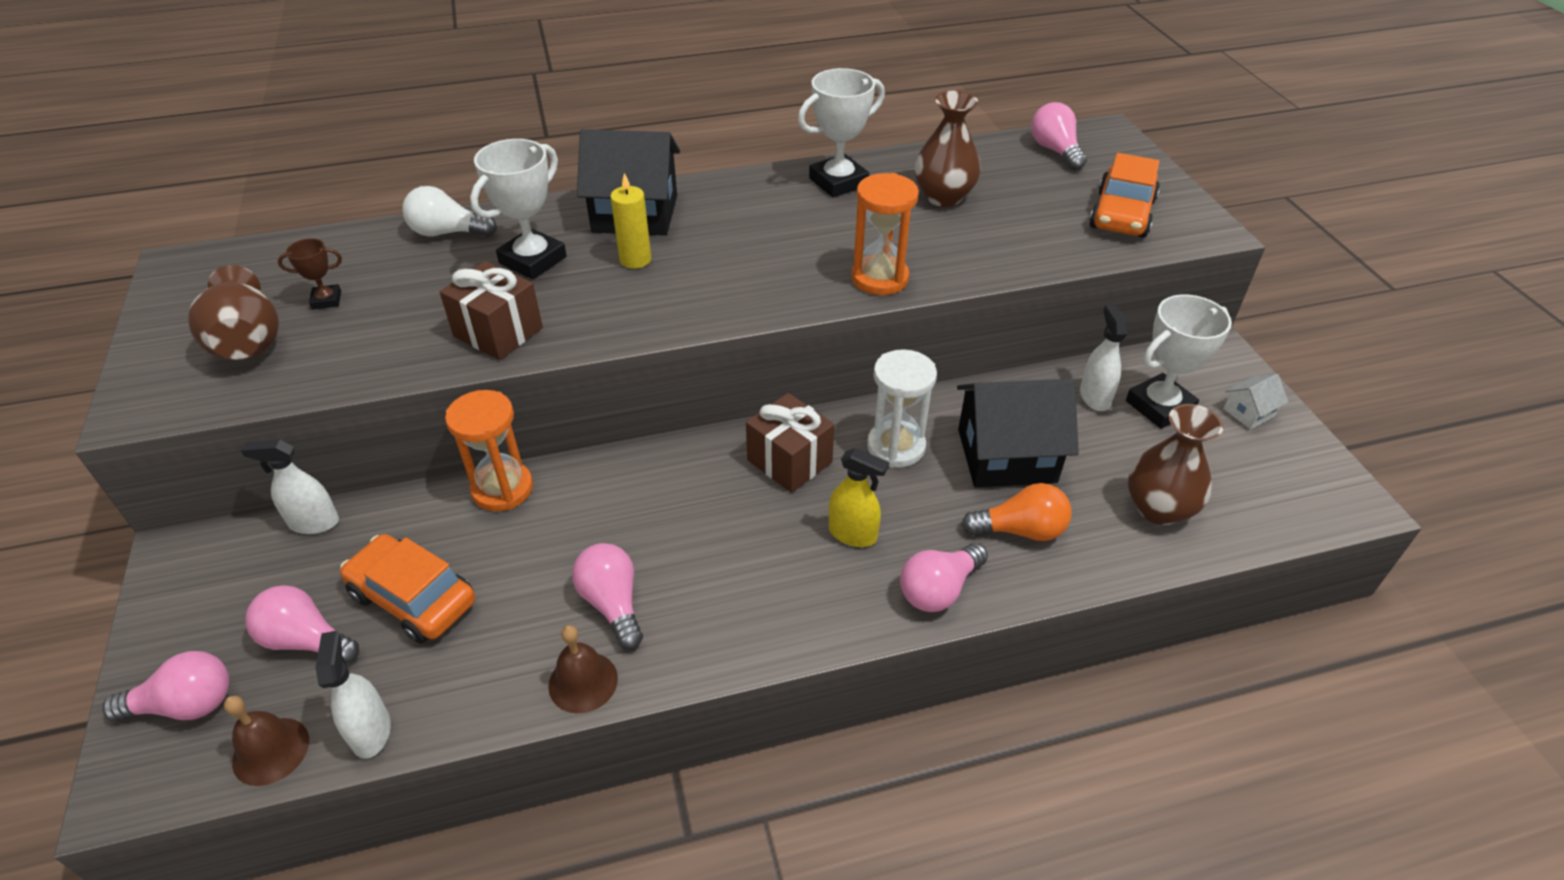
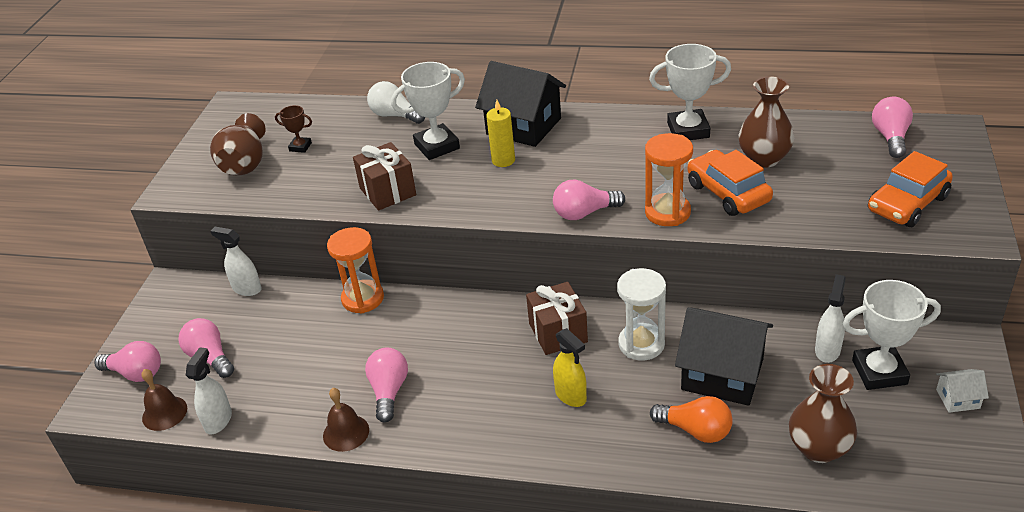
camera: 30 degrees right, 5 degrees down
(413, 598) = (278, 351): orange car -> orange car (728, 193)
(939, 589) = (607, 451): pink light bulb -> pink light bulb (584, 213)

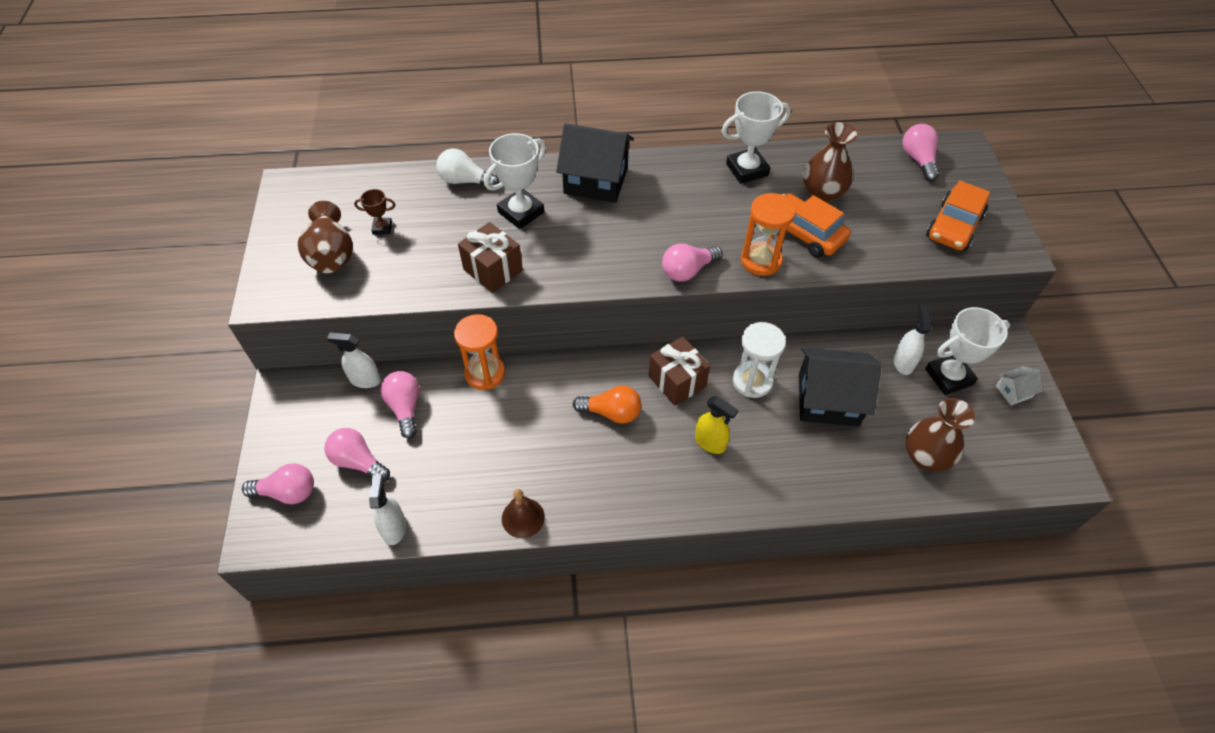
camera: 20 degrees left, 15 degrees up
(164, 413) = (336, 530): brown bell -> none
(389, 391) = (547, 467): pink light bulb -> pink light bulb (405, 408)
(503, 160) = (591, 221): yellow candle -> none
(695, 430) = (824, 458): orange light bulb -> orange light bulb (611, 412)

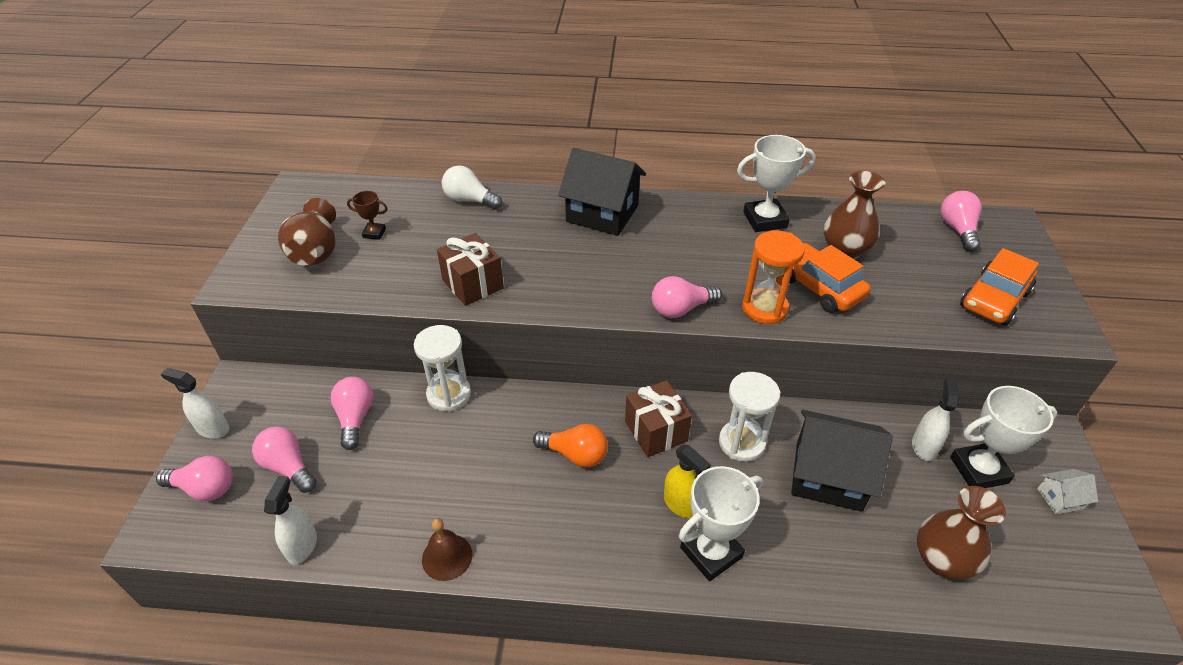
camera: 10 degrees right, 10 degrees down
(365, 380) = (323, 384): white spray bottle -> white spray bottle (213, 429)
(485, 373) = (449, 394): orange hourglass -> white hourglass
(521, 212) = (517, 234): white trophy -> white trophy (711, 552)

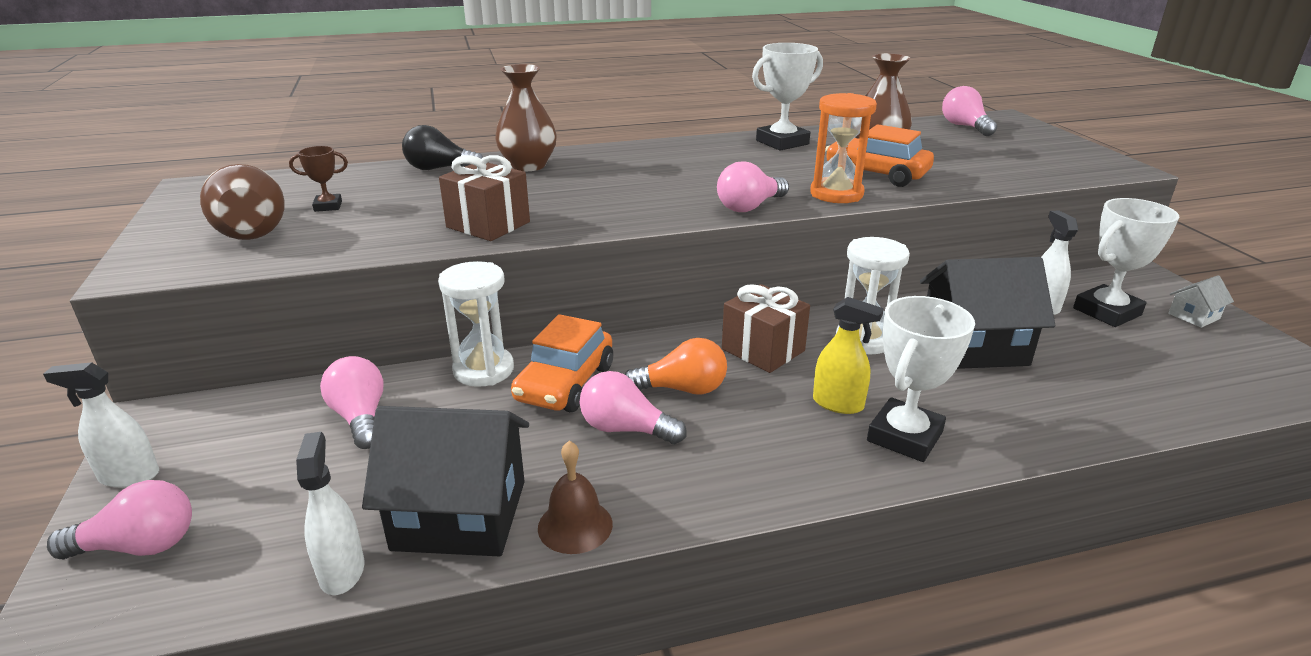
camera: 20 degrees left, 15 degrees down
(288, 467) = (277, 489): pink light bulb -> pink light bulb (625, 429)
(469, 200) = (440, 169): white light bulb -> black light bulb
(602, 213) = (606, 159): black house -> black house (460, 515)
(942, 560) = (1138, 384): brown vase -> brown vase (528, 165)
(993, 300) = (1040, 159): orange car -> orange car (565, 383)

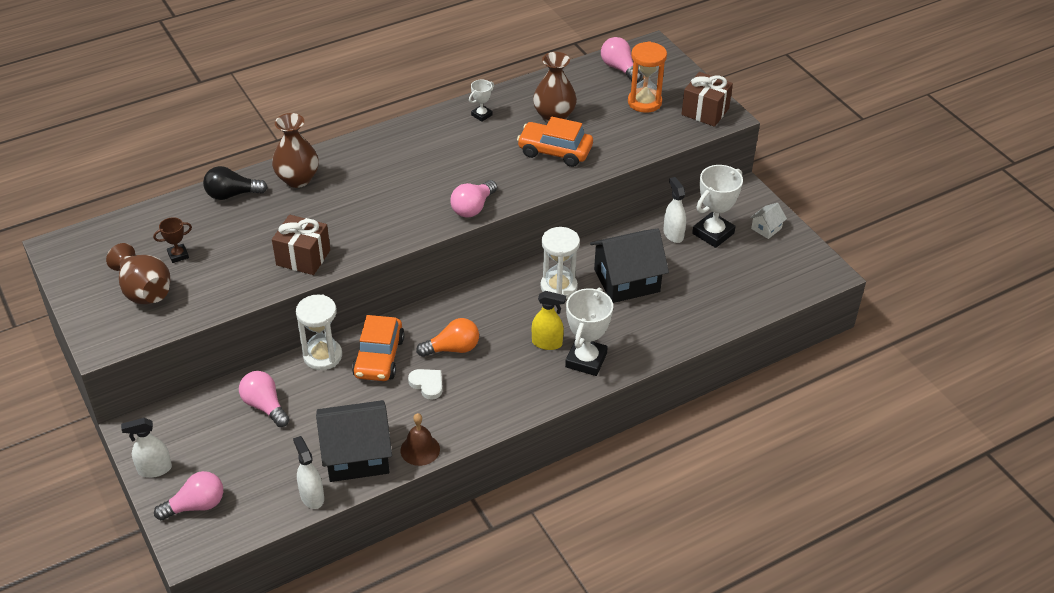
camera: 15 degrees left, 15 degrees up
(625, 429) = (427, 384): pink light bulb -> white heart
(763, 350) = (496, 307): brown gift -> brown gift (705, 111)
(782, 142) = (481, 115): white trophy -> white trophy, size x0.51
(836, 194) = (529, 182): orange hourglass -> orange hourglass (644, 102)

